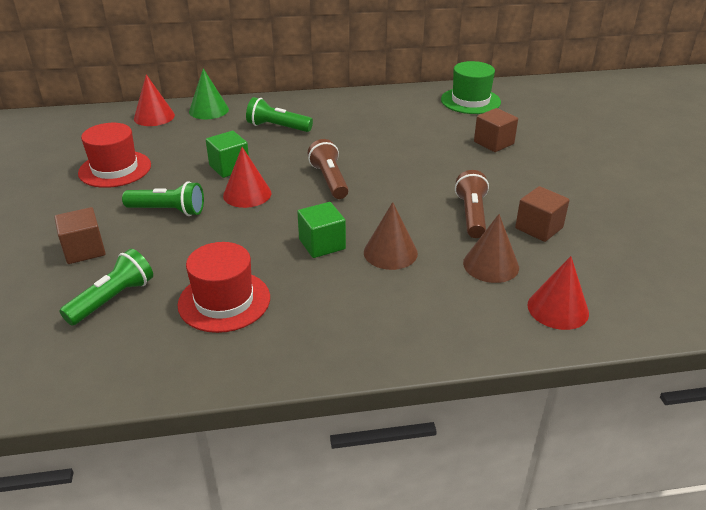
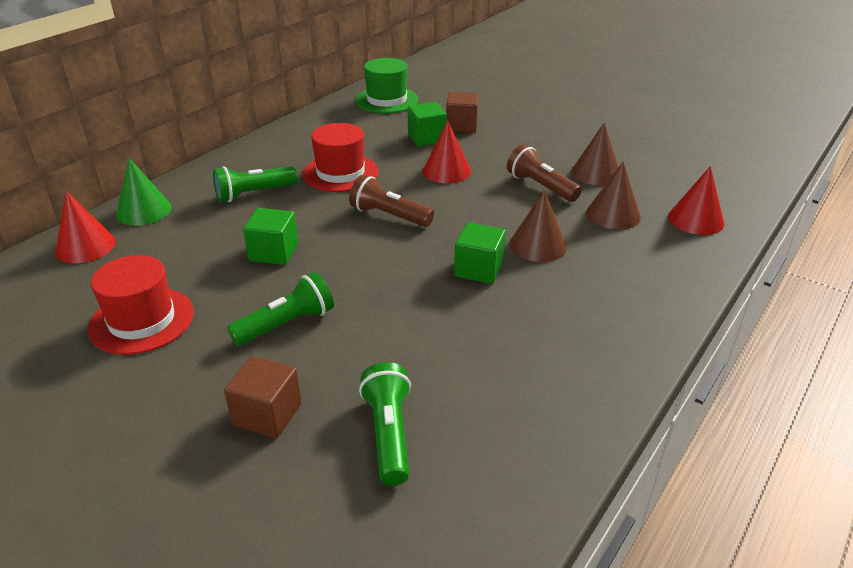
camera: 45 degrees left, 0 degrees up
(224, 301) = (488, 363): red hat -> red hat (340, 173)
(247, 194) = (337, 266): red cone -> red cone (446, 171)
(450, 140) = (426, 138): none -> green cube
(539, 228) = (596, 173): brown cube -> brown cone

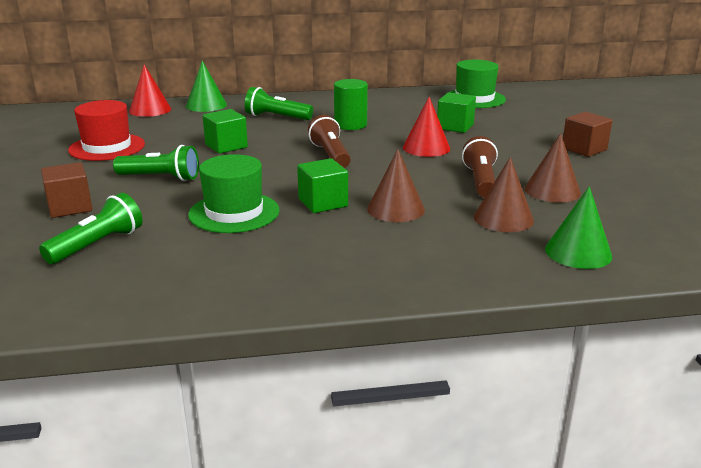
camera: 45 degrees right, 10 degrees down
(340, 173) = (350, 125): red hat -> green cylinder
(432, 321) = (234, 212): none -> green hat
(461, 126) = (500, 128): brown cube -> brown cube (584, 149)
(695, 220) = (578, 252): red cone -> green cone

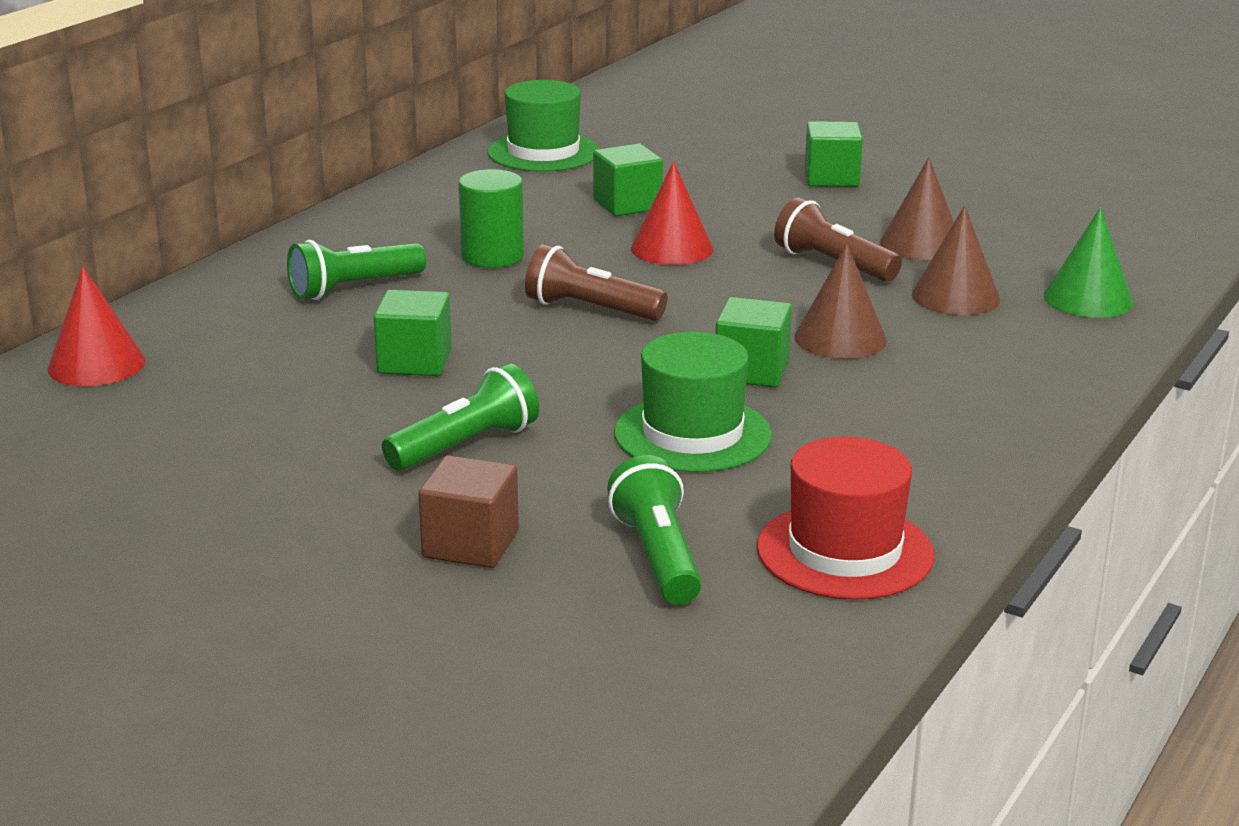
camera: 50 degrees left, 0 degrees up
(107, 147) = (233, 450): red hat -> red hat (845, 551)
(206, 105) = (174, 316): green cone -> none
(584, 149) = (831, 178): brown cube -> green cube

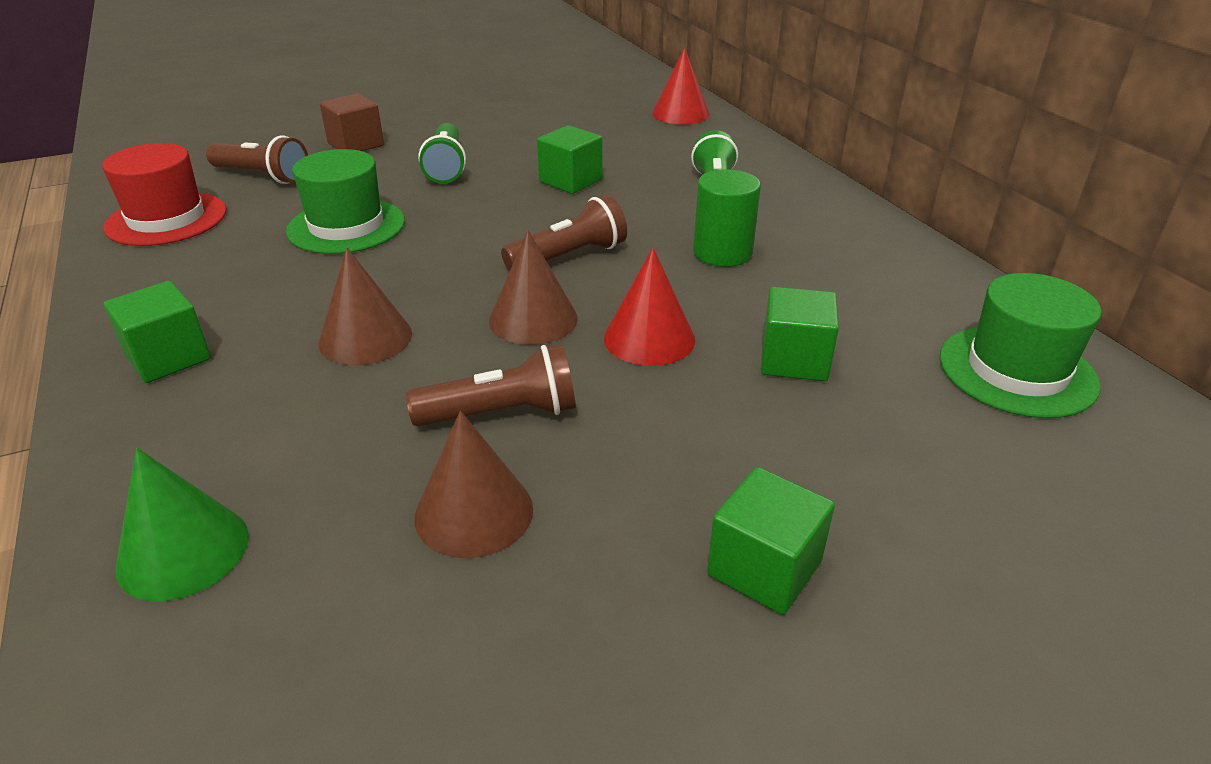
camera: 125 degrees right, 10 degrees up
(657, 556) = (263, 176): green flashlight -> brown flashlight
(751, 371) = (383, 277): green cube -> green cube (168, 357)
(955, 297) = (332, 450): brown cone -> brown cone (533, 319)

